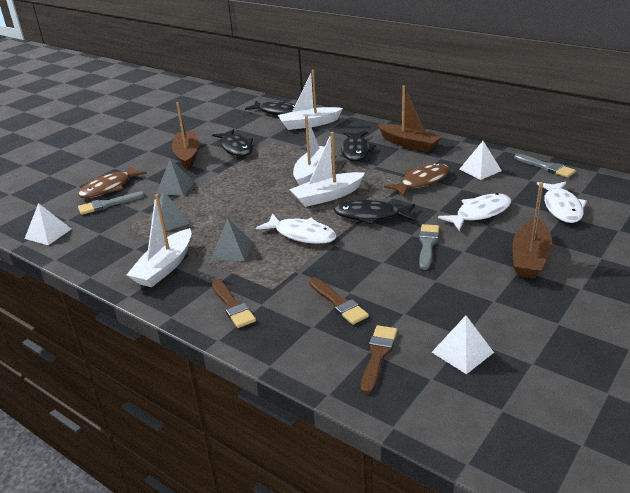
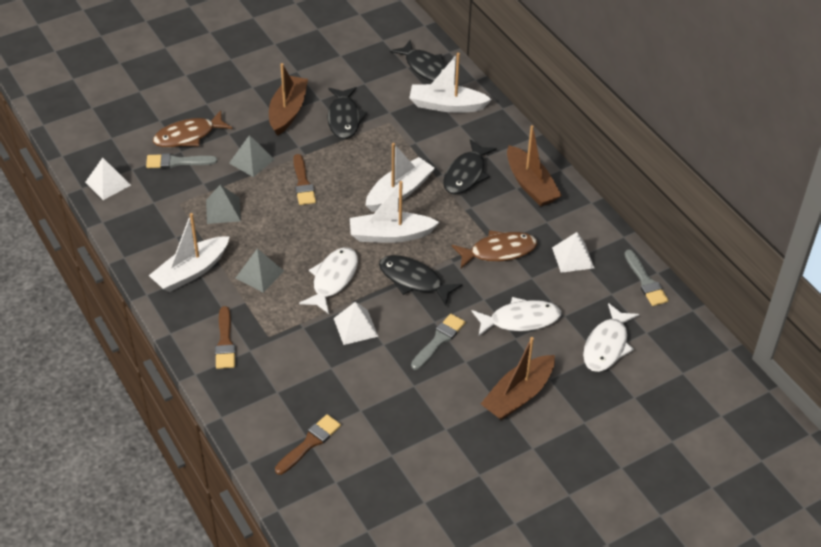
camera: 20 degrees right, 15 degrees up
(301, 235) = (333, 279): white fish -> white fish turned 120 degrees counterclockwise
(338, 303) = (313, 376): brown brush -> brown brush (303, 183)
(462, 352) = (378, 468): white pyramid -> white pyramid (355, 327)

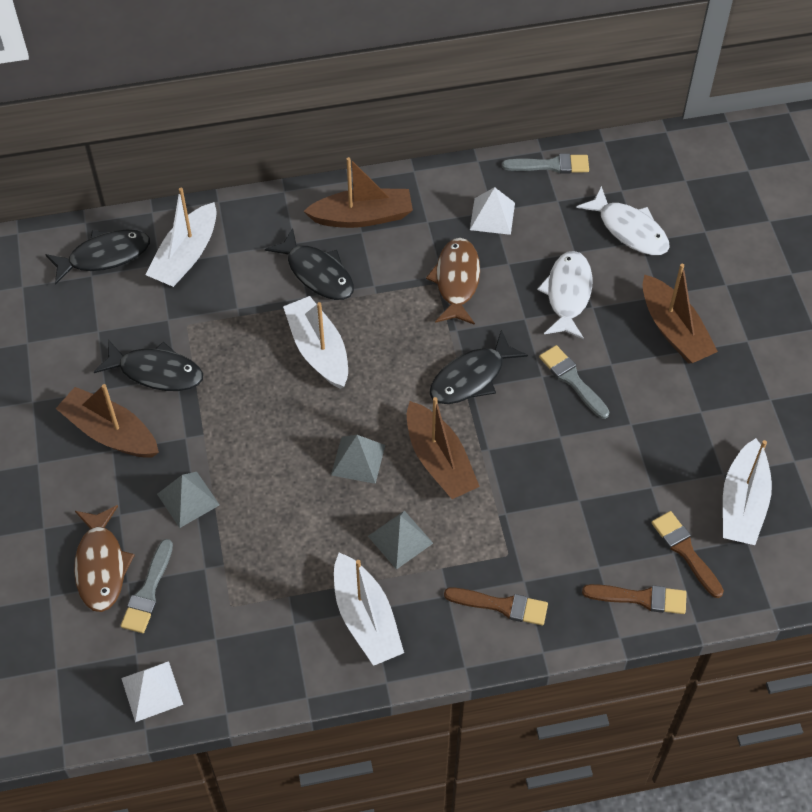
camera: 70 degrees left, 10 degrees up
(223, 210) = (268, 555): grey pyramid -> grey pyramid (358, 460)
(303, 183) = (257, 450): brown brush -> brown brush (640, 598)
(333, 279) = (439, 460): white fish -> brown boat
(355, 327) = (524, 457): white pyramid -> none
(390, 235) = (388, 380): white boat -> white boat (742, 503)

